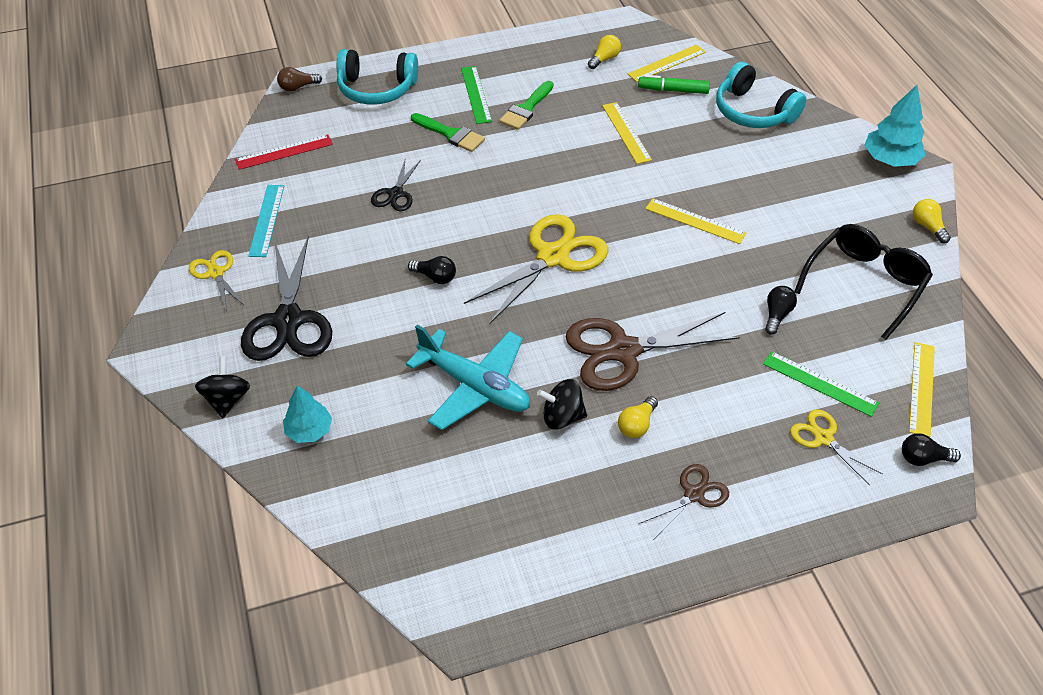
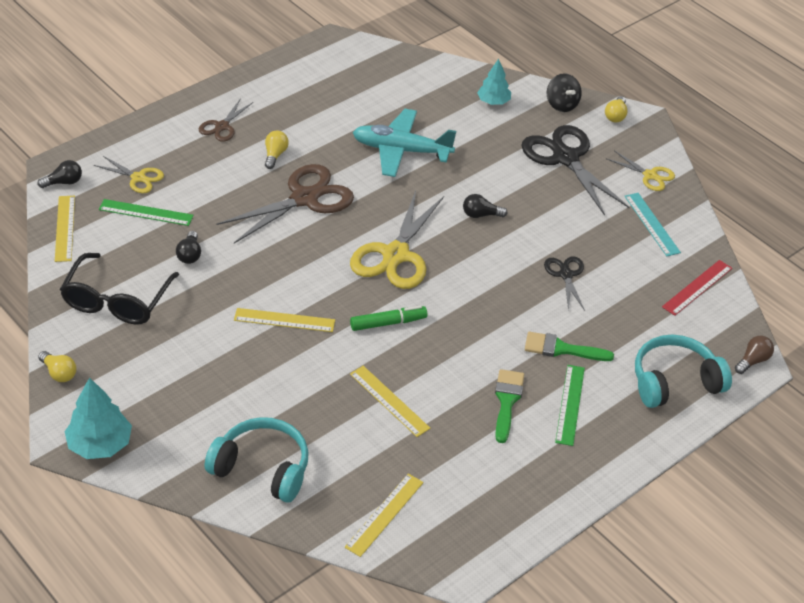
camera: 155 degrees right, 5 degrees down
(476, 94) = (570, 404): green ruler -> green ruler turned 45 degrees clockwise
(562, 417) = (330, 147): black spinning top -> none
(604, 59) = (460, 498): yellow light bulb -> yellow light bulb (615, 116)
(673, 90) = (362, 473): green marker -> green marker (388, 323)

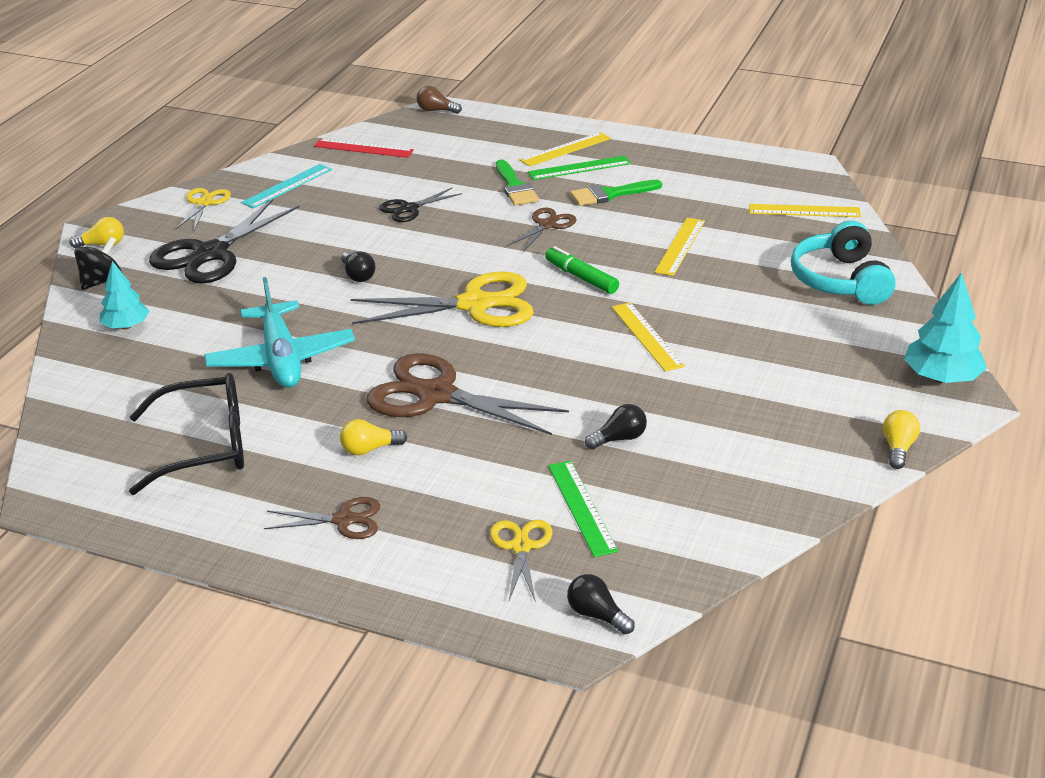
camera: 115 degrees left, 10 degrees down
(64, 228) = (682, 565): yellow ruler -> yellow ruler (565, 149)
(116, 301) = (751, 459): black glasses -> black glasses (205, 446)
(482, 340) = (547, 225): none -> brown scissors
(674, 382) = (498, 134): turquoise headphones -> none

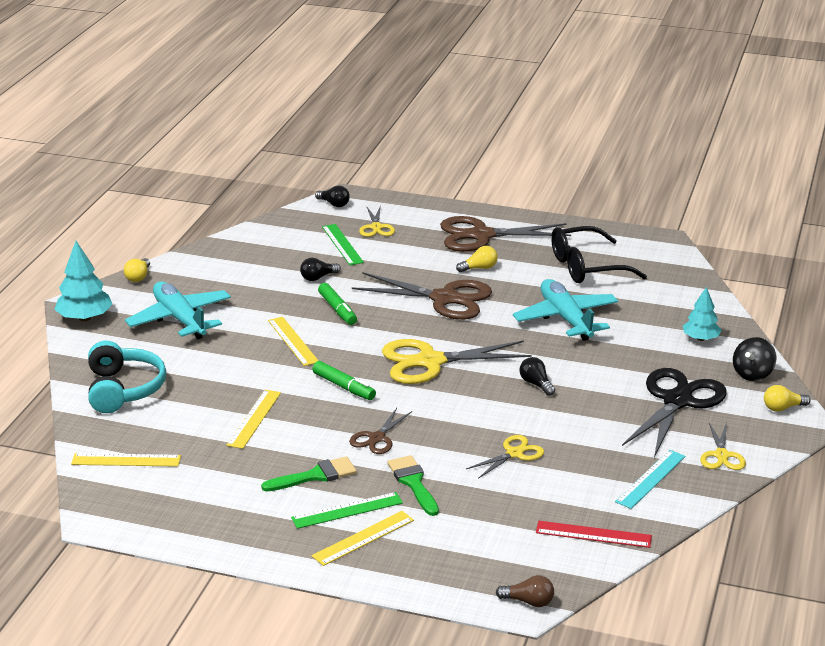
camera: 175 degrees right, 5 degrees down
(344, 520) = (481, 236): brown scissors -> brown scissors, size x1.92
(409, 209) = (514, 453): black scissors -> yellow scissors
(589, 381) = (337, 310): none -> green marker
(806, 372) = (180, 319): none -> turquoise plane

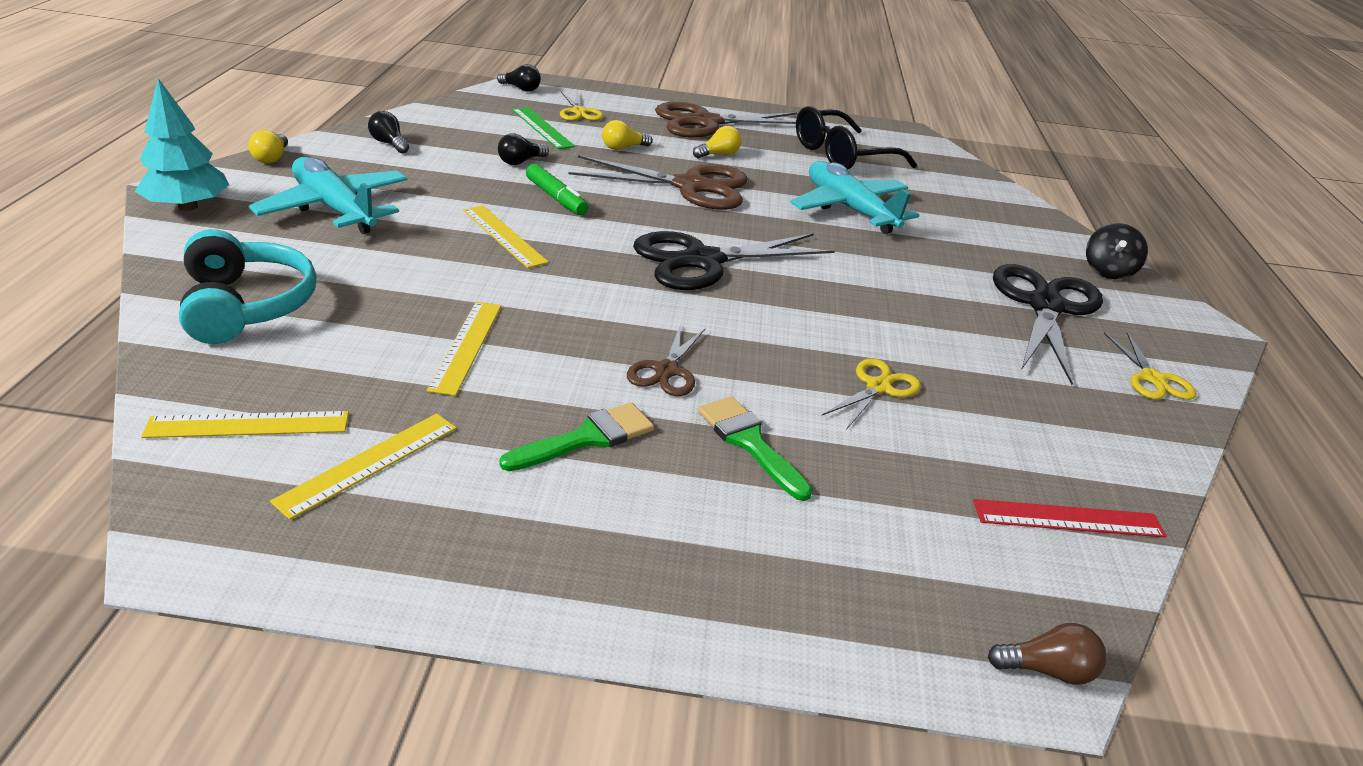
camera: 15 degrees left, 5 degrees up
(344, 387) = (593, 296): green marker -> none
(347, 510) = (659, 500): green ruler -> none
(363, 538) = (703, 554): yellow ruler -> yellow ruler (368, 463)
(430, 362) = (703, 261): yellow scissors -> black scissors
(536, 384) = (855, 288): black light bulb -> black light bulb (389, 144)
(651, 479) = (1087, 418): turquoise ruler -> none
(700, 338) = (1019, 231): turquoise tree -> none
(782, 408) = (1175, 312): yellow light bulb -> yellow light bulb (623, 148)

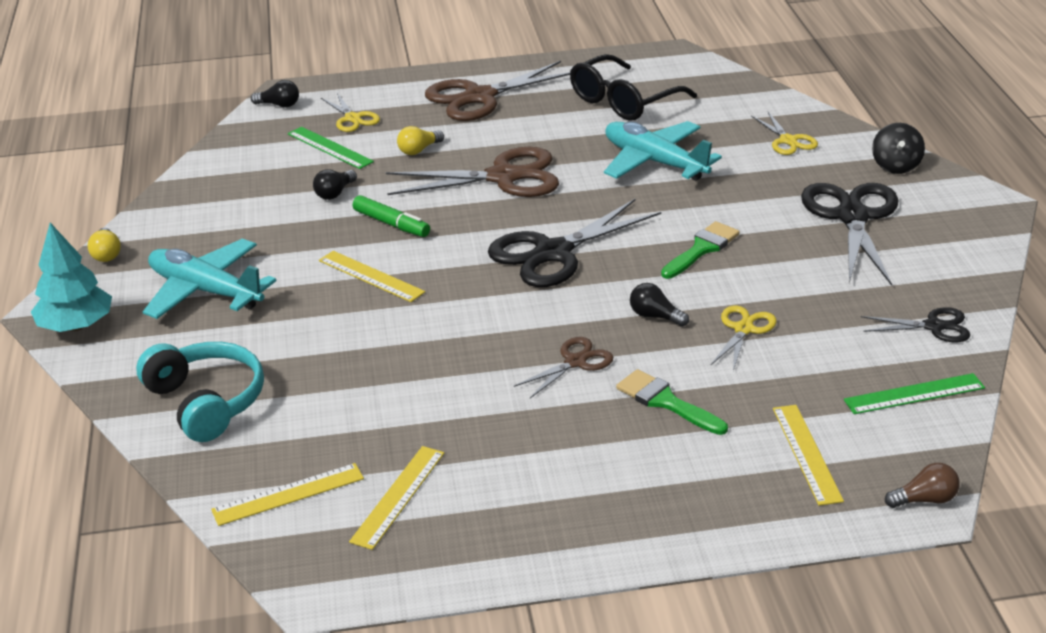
camera: 10 degrees left, 0 degrees up
(389, 144) = (201, 207): black light bulb -> black light bulb (655, 316)
(466, 346) = (407, 386): yellow ruler -> yellow ruler (807, 453)
(587, 438) = (545, 432): green brush -> green brush (702, 249)
(667, 371) = (575, 362): brown scissors -> brown scissors turned 135 degrees counterclockwise
(718, 154) = (510, 133): yellow light bulb -> none
(1068, 518) = (914, 394): red ruler -> green ruler
(1113, 444) = (934, 326): none -> black scissors
(1153, 379) = (952, 261): yellow scissors -> yellow scissors (788, 141)

